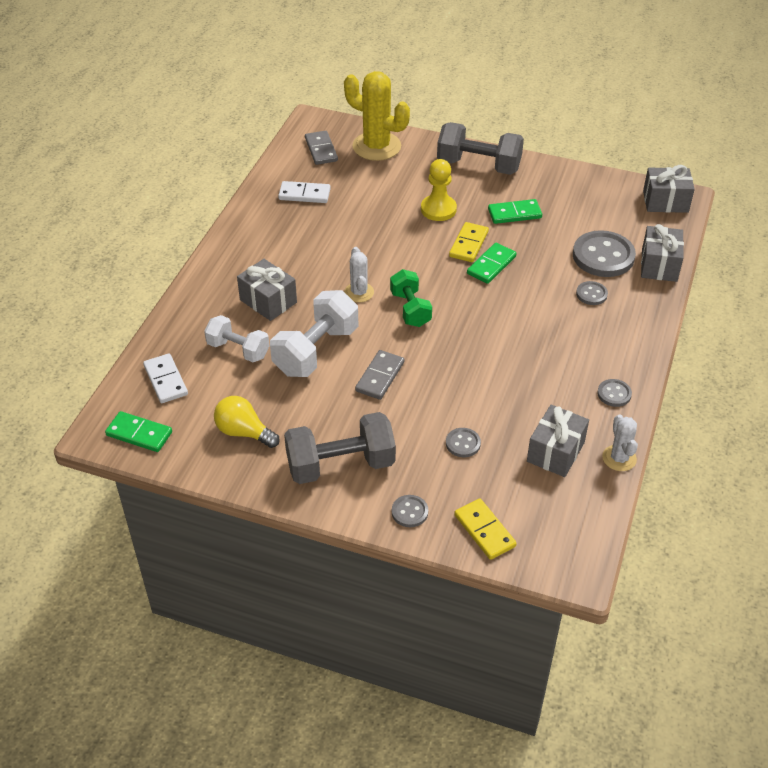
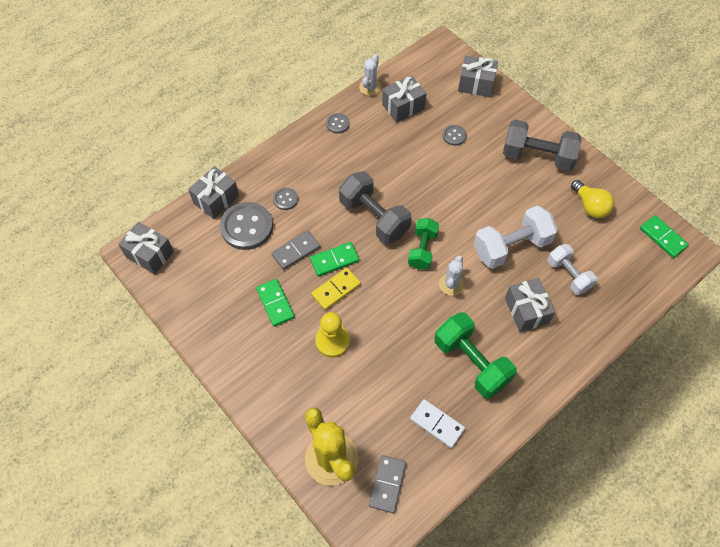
camera: 150 degrees left, 15 degrees up
(166, 380) = (632, 273): white domino -> none
(300, 243) = (471, 362): none -> green dumbbell
(380, 377) = (478, 205): grey domino -> grey domino (296, 251)
(409, 512) = (511, 111): grey button -> none
(478, 165) = (259, 378): grey dumbbell -> grey dumbbell (374, 217)
(484, 530) = (476, 84): yellow domino -> grey gift
(514, 213) = (275, 303): green domino -> green domino turned 45 degrees clockwise

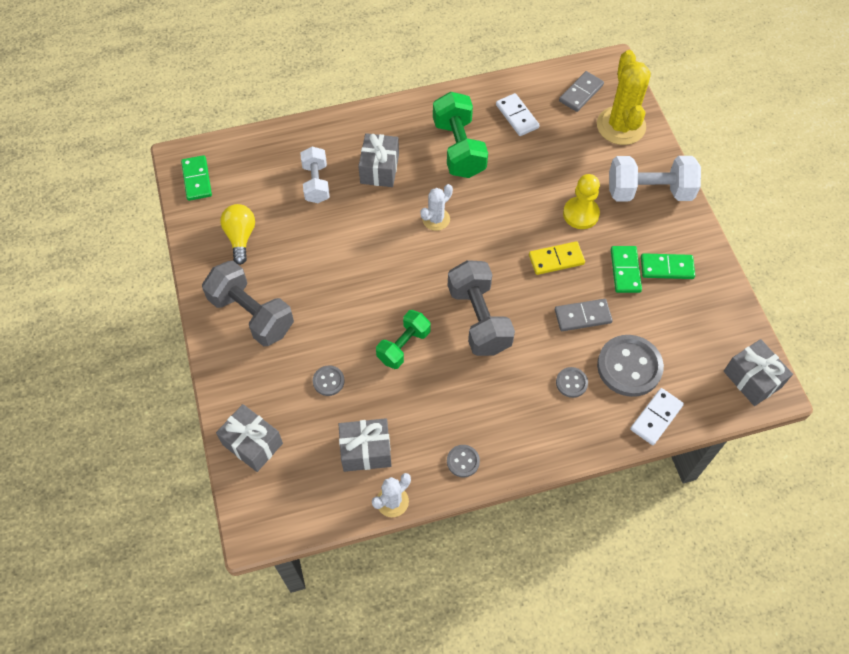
camera: 155 degrees left, 0 degrees up
(216, 199) = (656, 417): grey gift -> white domino
(334, 260) = (544, 290): green domino -> green domino (667, 268)
(422, 250) = (445, 263): green dumbbell -> green dumbbell (403, 346)
(511, 247) = (352, 230): white dumbbell -> white dumbbell (649, 191)

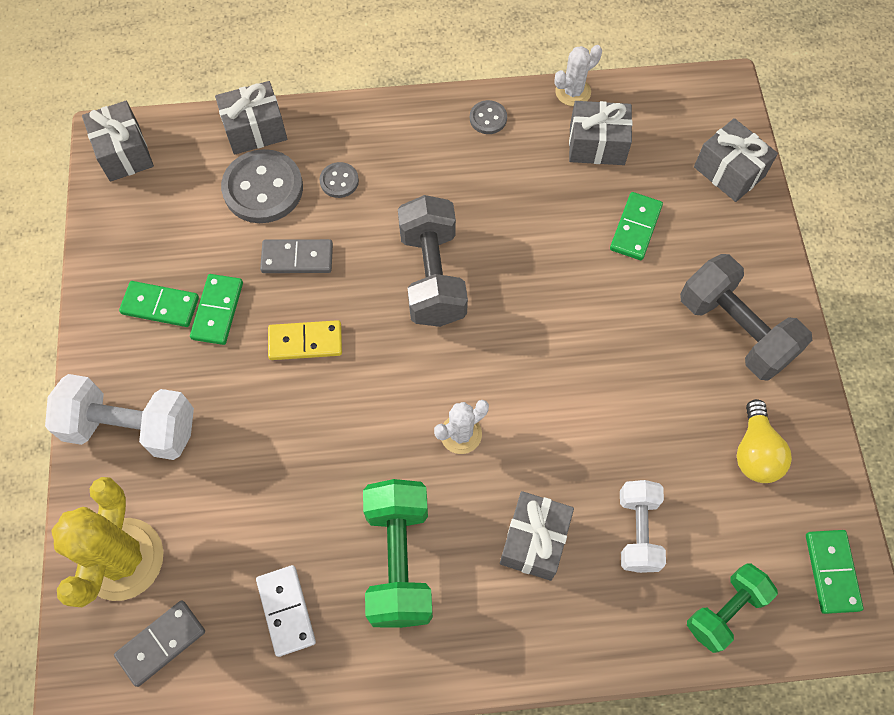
camera: 170 degrees left, 5 degrees up
(328, 381) = (635, 228): grey button -> green domino
(403, 346) = (536, 256): green dumbbell -> green dumbbell (725, 611)
(581, 214) = (246, 407): yellow pawn -> none
(656, 417) = (255, 130): white domino -> grey gift

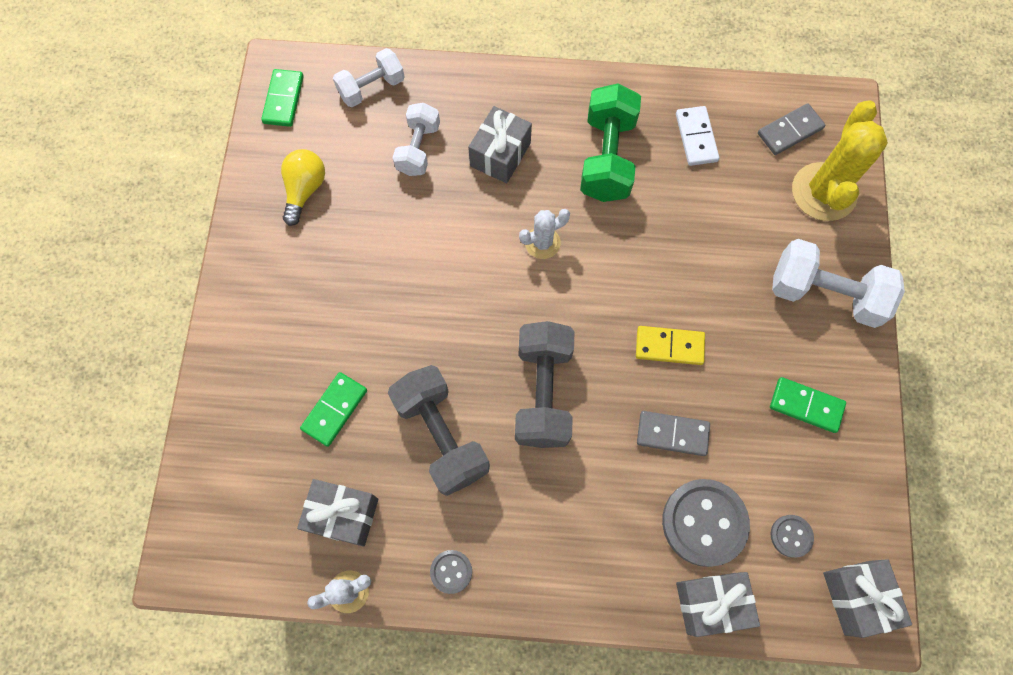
camera: 170 degrees left, 5 degrees up
(217, 310) = (751, 391): green domino -> none
(339, 181) = (623, 518): grey button -> grey button (791, 536)
(725, 611) = (371, 88): green dumbbell -> white dumbbell
(729, 171) = (218, 457): grey gift -> none
(735, 330) = (280, 293): grey dumbbell -> grey dumbbell (441, 435)

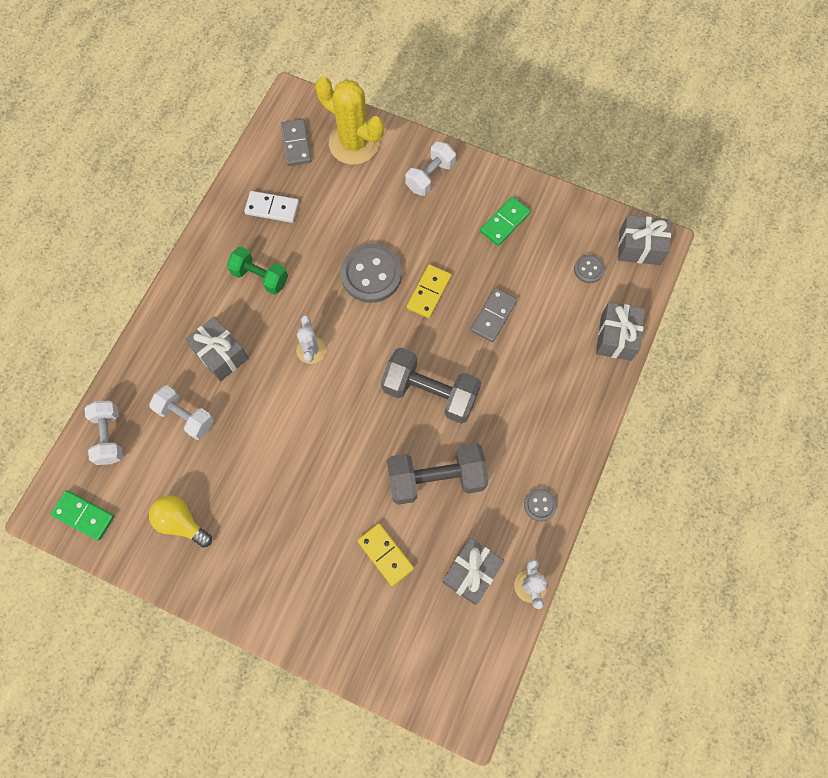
camera: 70 degrees left, 0 degrees up
(334, 409) = (385, 554): green domino -> yellow domino
(607, 158) = (260, 277): green dumbbell -> green dumbbell, size x0.64
(704, 522) = (562, 320): grey button -> grey button (371, 274)
(825, 294) = (430, 176): white dumbbell -> white dumbbell, size x0.64

